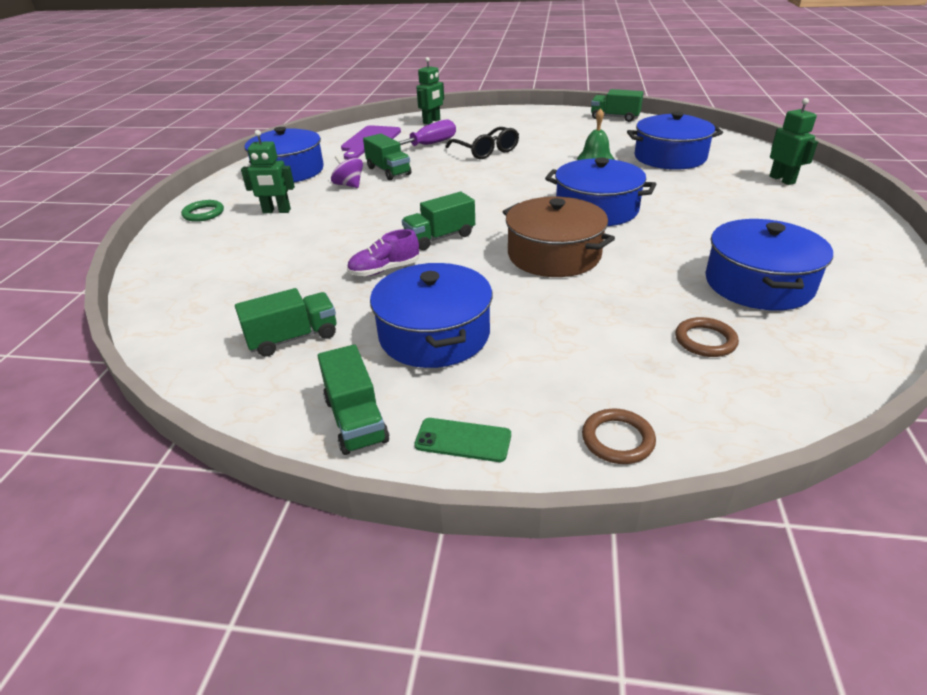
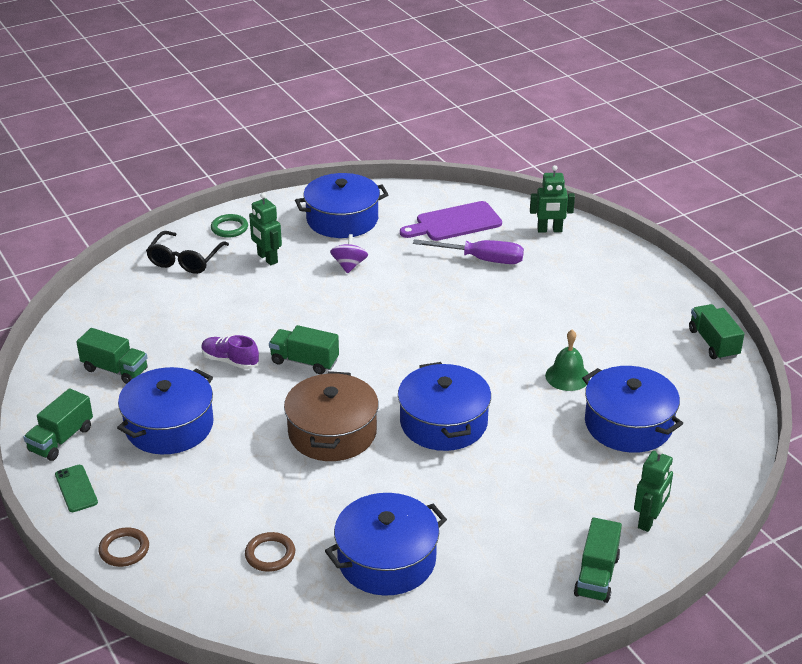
camera: 50 degrees right, 0 degrees up
(388, 171) = (400, 270): green truck -> green truck (596, 575)
(486, 151) = (510, 301): black glasses -> black glasses (185, 260)

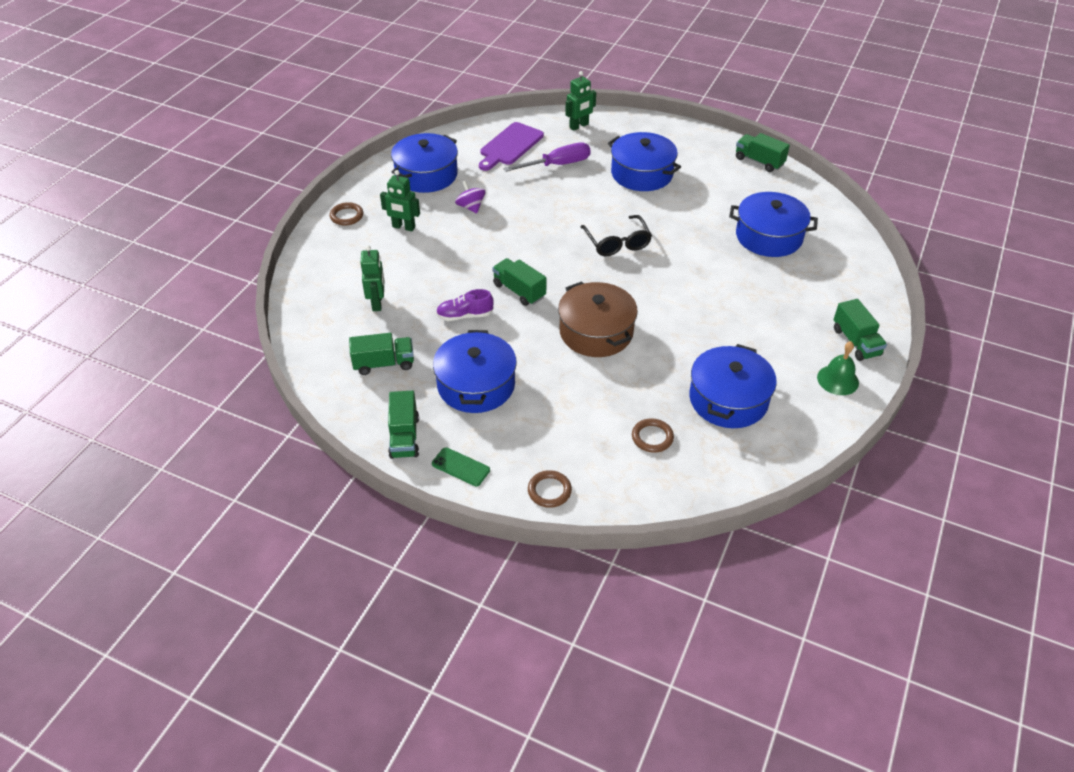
camera: 35 degrees left, 10 degrees up
(185, 260) = (340, 255): black glasses -> black glasses (617, 243)
(229, 228) = (346, 216): green ring -> brown ring
(304, 361) = (519, 291): green truck -> green truck turned 60 degrees clockwise
(443, 422) = (659, 289): blue pot -> blue pot (642, 174)
(567, 376) = (700, 222): green bell -> green bell (837, 380)
(649, 520) = (846, 292): green robot -> green robot (377, 303)

